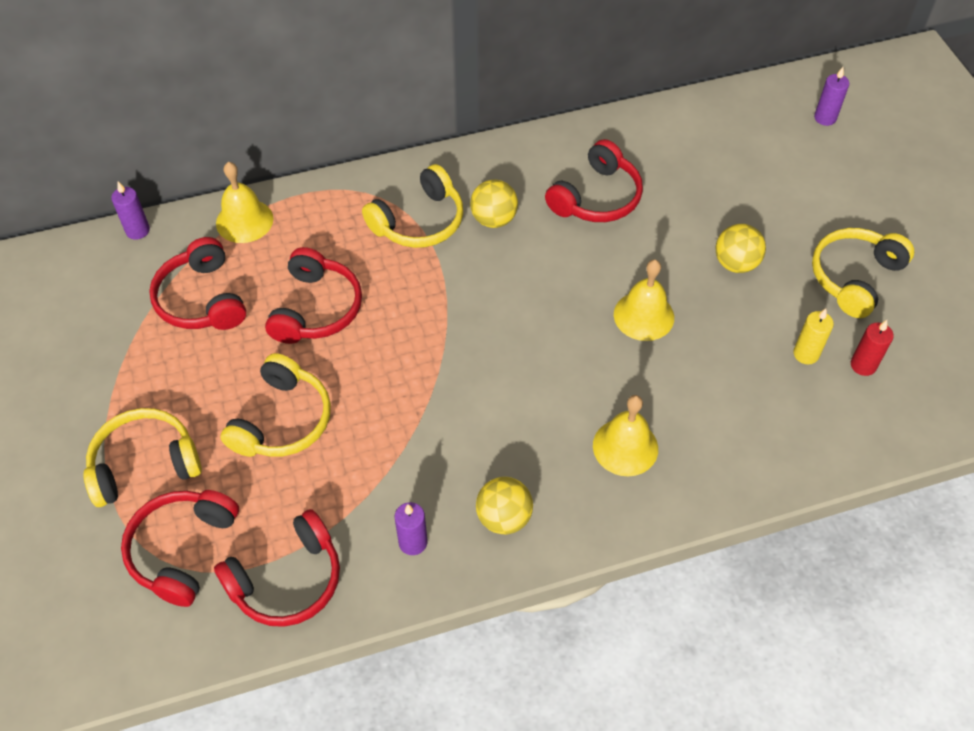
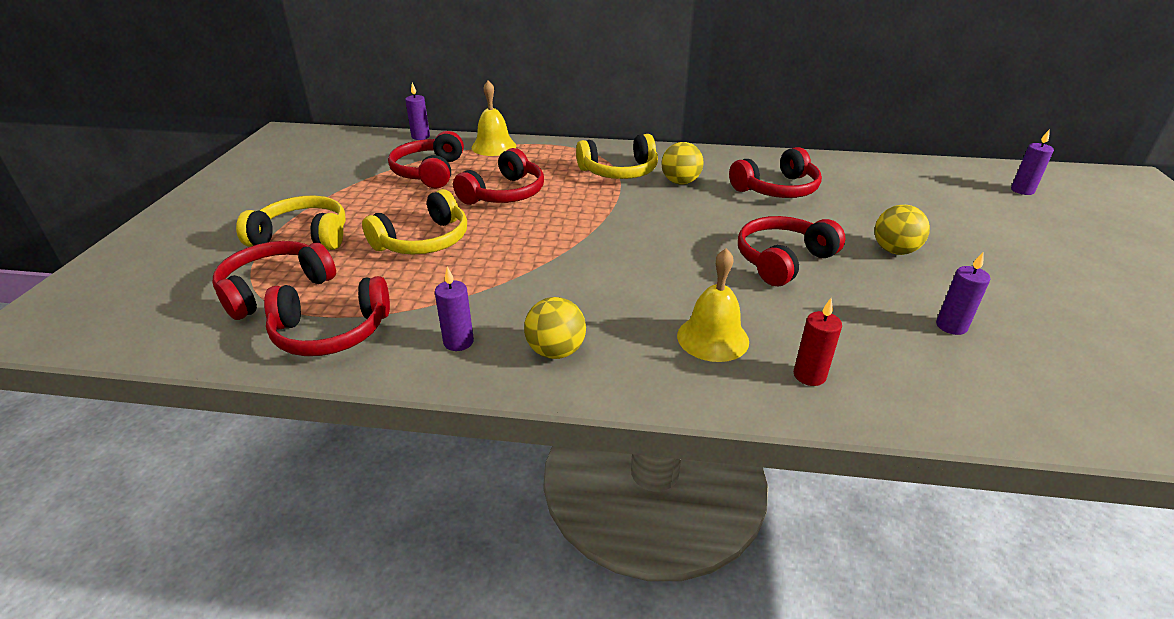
camera: 25 degrees right, 20 degrees down
(643, 316) = (782, 260): yellow bell -> red headphones
(806, 354) = (951, 326): yellow candle -> purple candle
(854, 277) = (1028, 288): yellow headphones -> none
(863, 365) = (1021, 352): red candle -> red candle (809, 375)

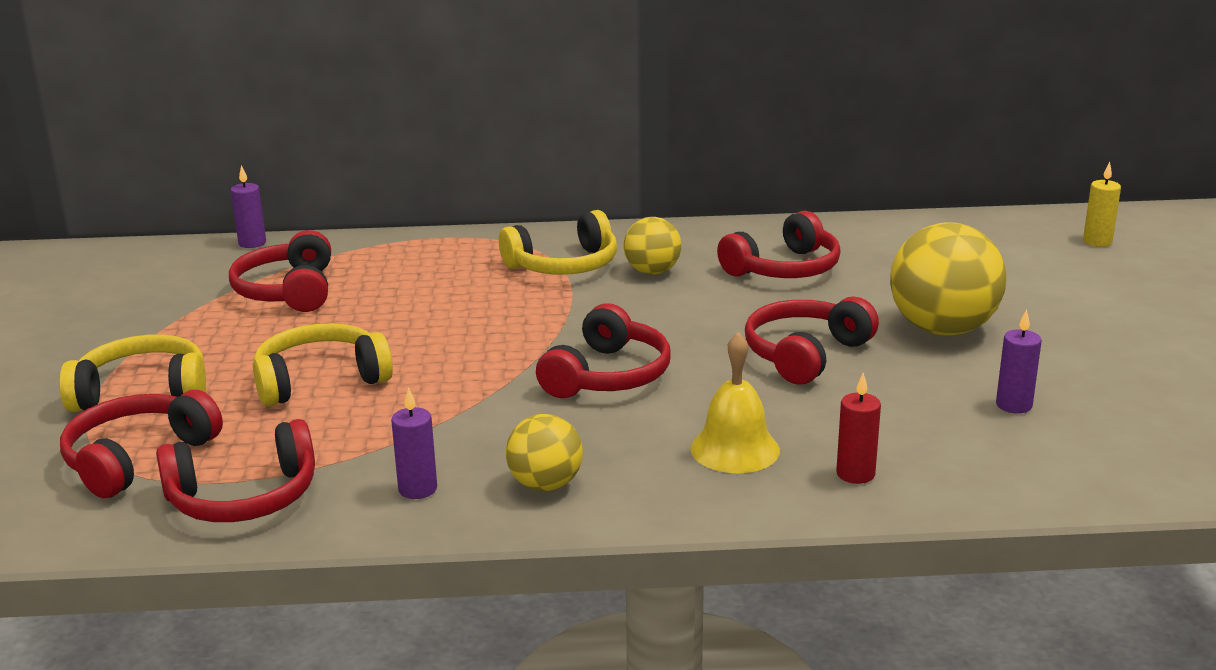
camera: 10 degrees left, 10 degrees down
(424, 241) = (320, 380): yellow headphones -> yellow headphones turned 150 degrees counterclockwise
(494, 146) = (369, 247): yellow bell -> none
(504, 194) = (410, 309): red headphones -> red headphones (607, 375)
(894, 251) = (942, 329): yellow ball -> yellow ball, size x1.76
(1022, 190) = (1097, 241): purple candle -> yellow candle

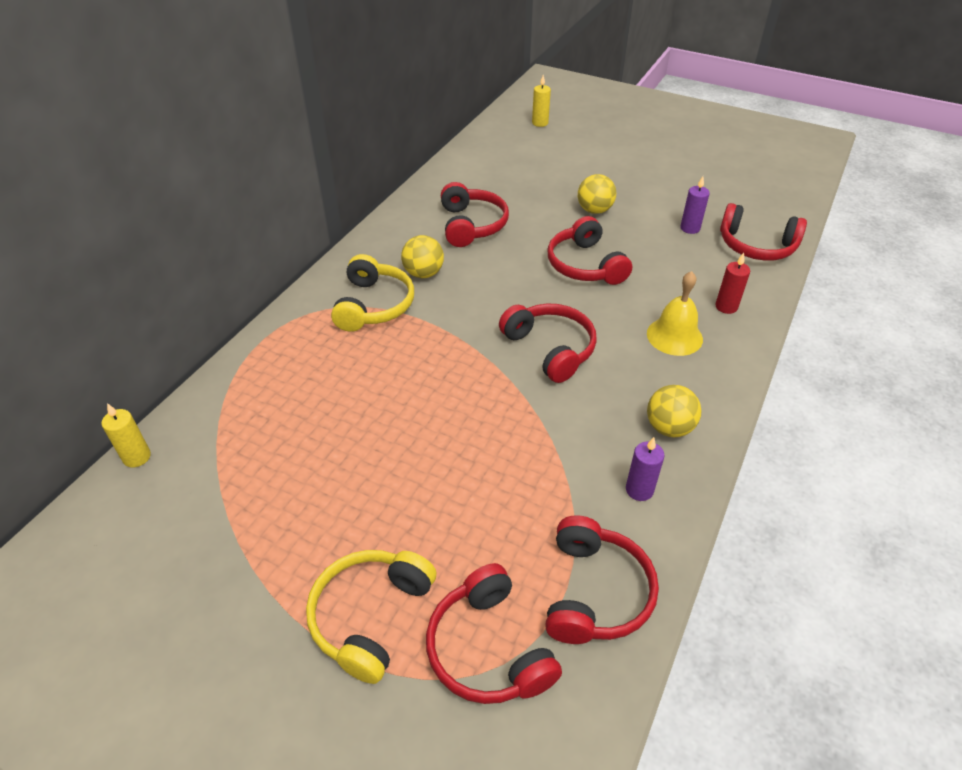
camera: 60 degrees left, 20 degrees up
(252, 243) = (137, 457): purple candle -> yellow candle
(288, 291) = (264, 463): red headphones -> red headphones (756, 246)
(320, 380) = (442, 492): yellow headphones -> none
(942, 329) = (594, 210): yellow ball -> yellow ball, size x0.57

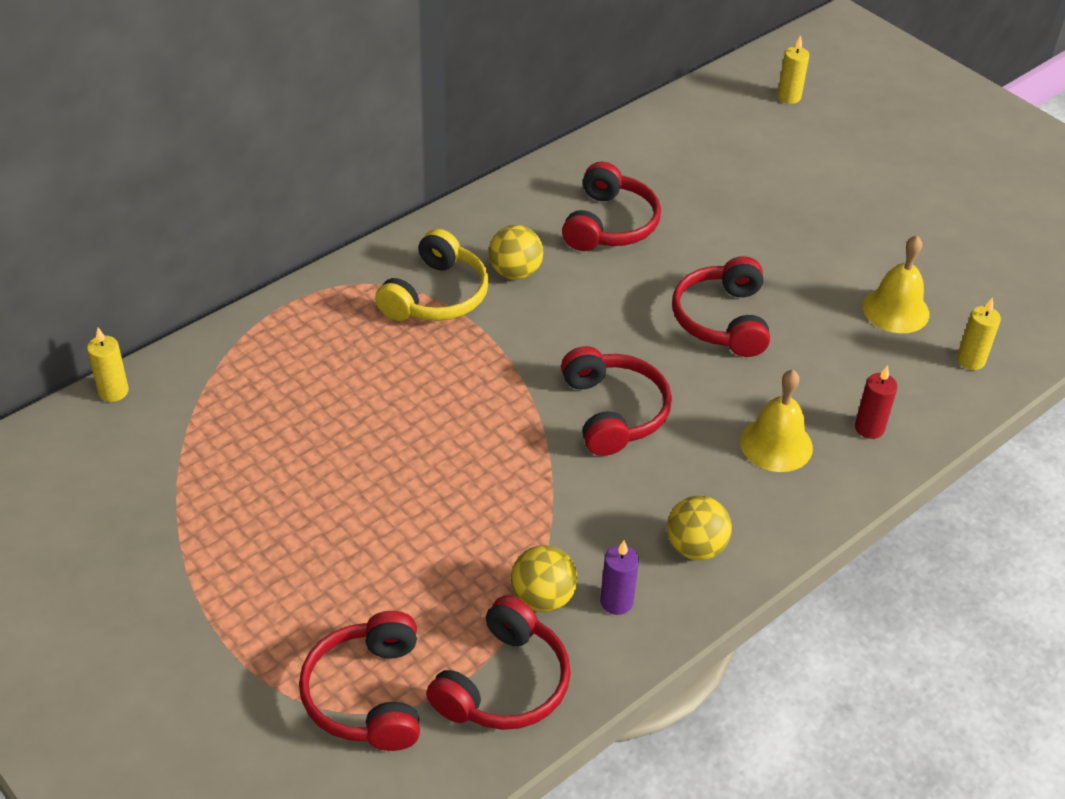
camera: 20 degrees right, 0 degrees up
(370, 616) = (270, 625): yellow headphones -> none
(594, 210) = (782, 248): yellow ball -> yellow ball (543, 598)
(690, 228) = (896, 310): purple candle -> yellow bell
(756, 246) = (970, 360): red headphones -> yellow candle

